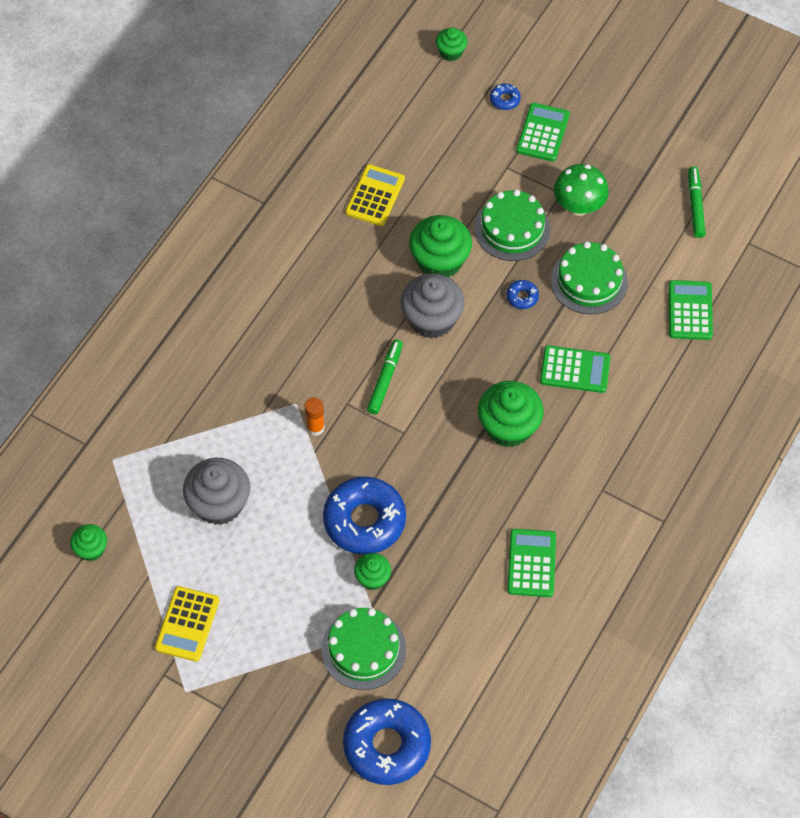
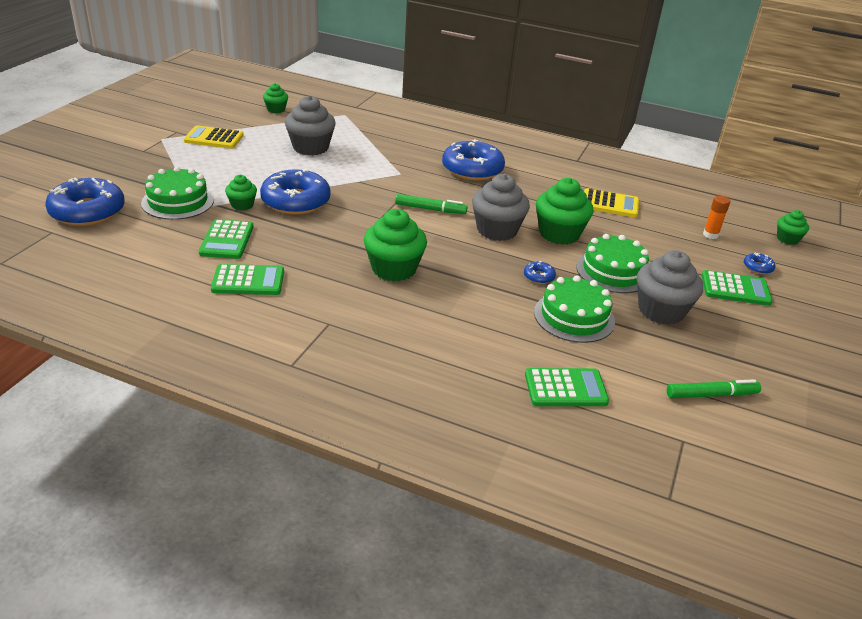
camera: 80 degrees right, 25 degrees down
(286, 322) = (472, 169): none -> blue donut
(315, 427) = (380, 181): orange glue stick -> orange glue stick (710, 235)
(575, 370) = (466, 307): green calculator -> green calculator (227, 240)
(578, 206) = (661, 310): green mushroom -> grey cupcake

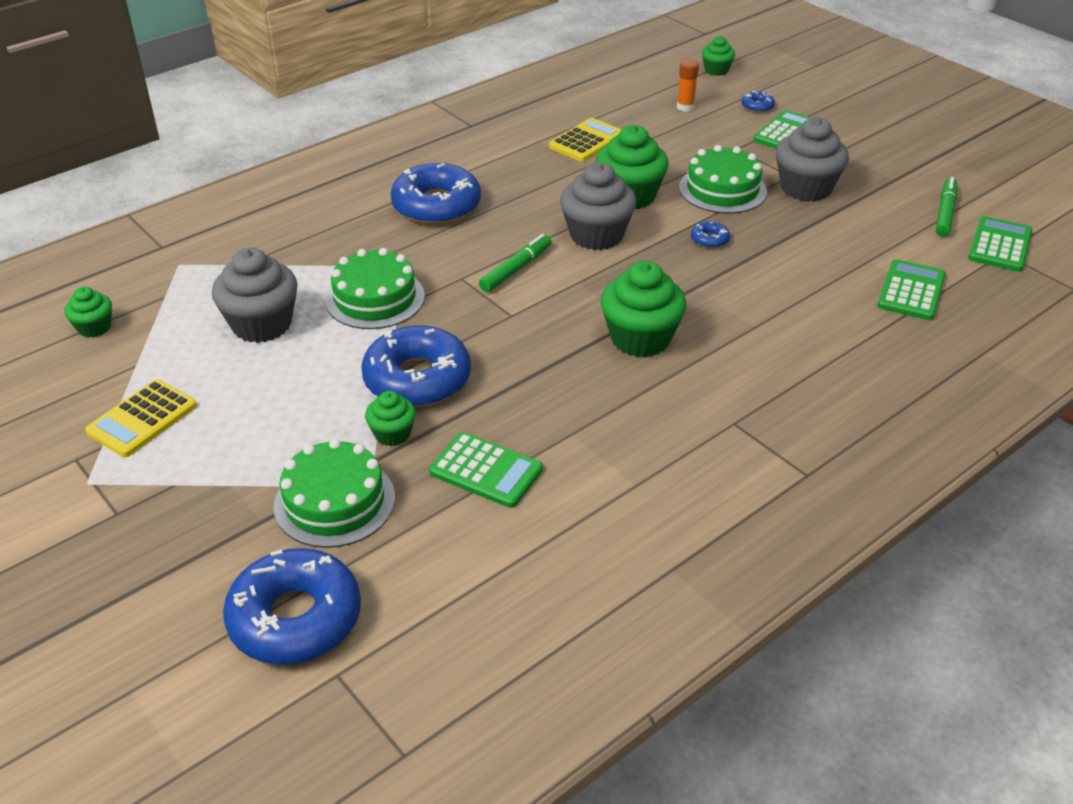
camera: 60 degrees left, 5 degrees up
(248, 281) = (605, 472): green calculator -> green calculator (999, 245)
(574, 317) = (794, 243): green cake -> green cake (375, 298)

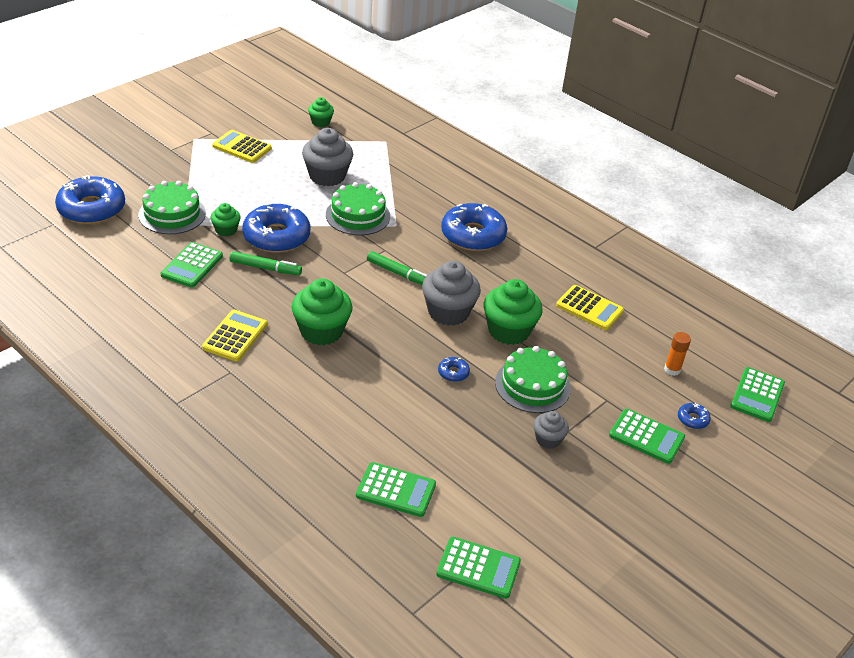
camera: 80 degrees right, 0 degrees up
(657, 420) = (235, 336): none -> yellow calculator
(716, 70) = (757, 395): green cupcake -> green calculator
(806, 188) = (548, 439): grey cupcake -> grey cupcake, size x0.54
(945, 212) = (528, 535): green marker -> green marker (265, 268)

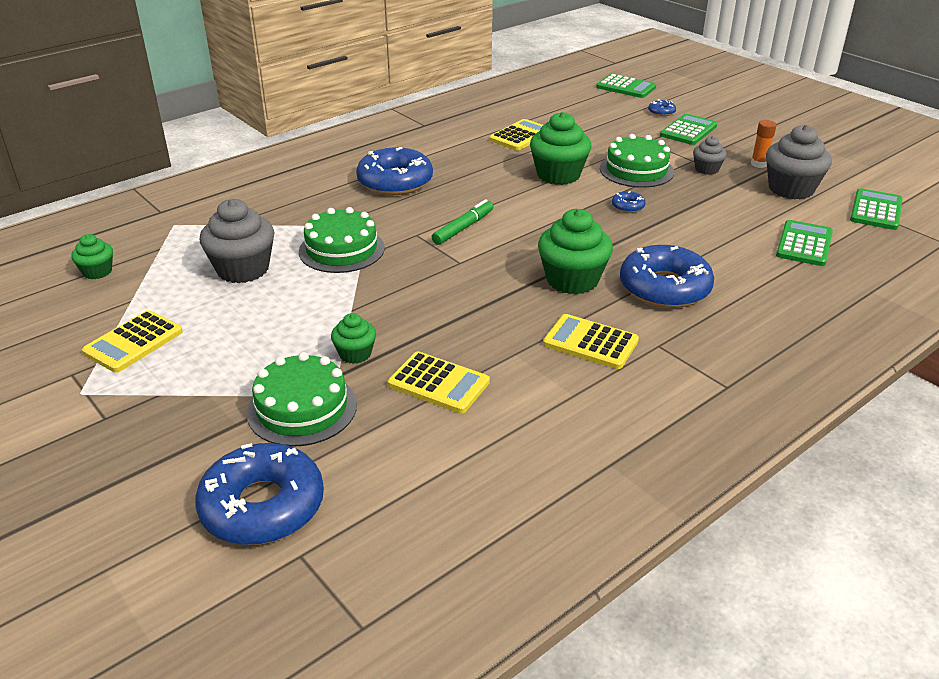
camera: 80 degrees left, 5 degrees down
(192, 265) = (438, 383): green calculator -> yellow calculator
(265, 268) = (448, 319): green marker -> none
(276, 236) = (377, 311): blue donut -> blue donut (664, 288)
(448, 312) = (531, 203): grey cupcake -> grey cupcake (791, 189)
(672, 370) = (601, 112): orange glue stick -> orange glue stick (759, 164)

